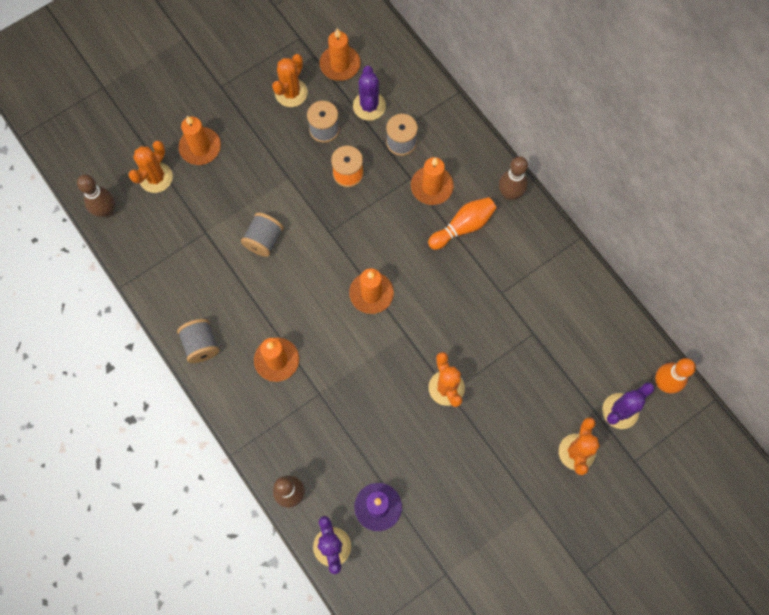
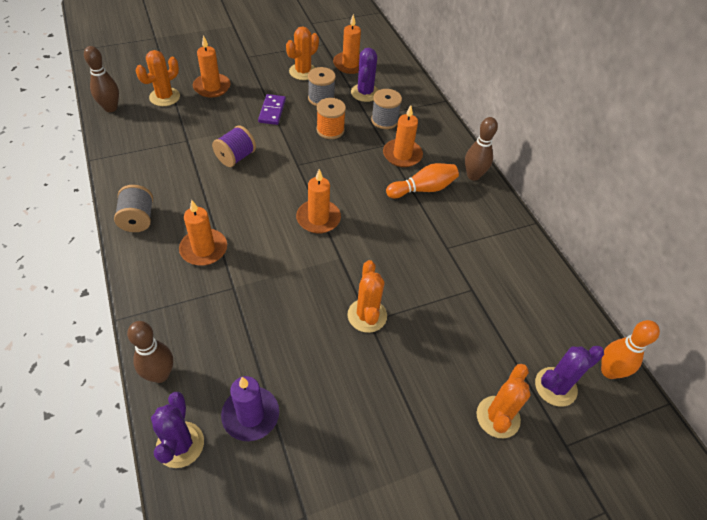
camera: 10 degrees right, 20 degrees down
(264, 240) = (235, 157): grey spool -> purple spool
(278, 164) = (272, 111): none -> purple domino

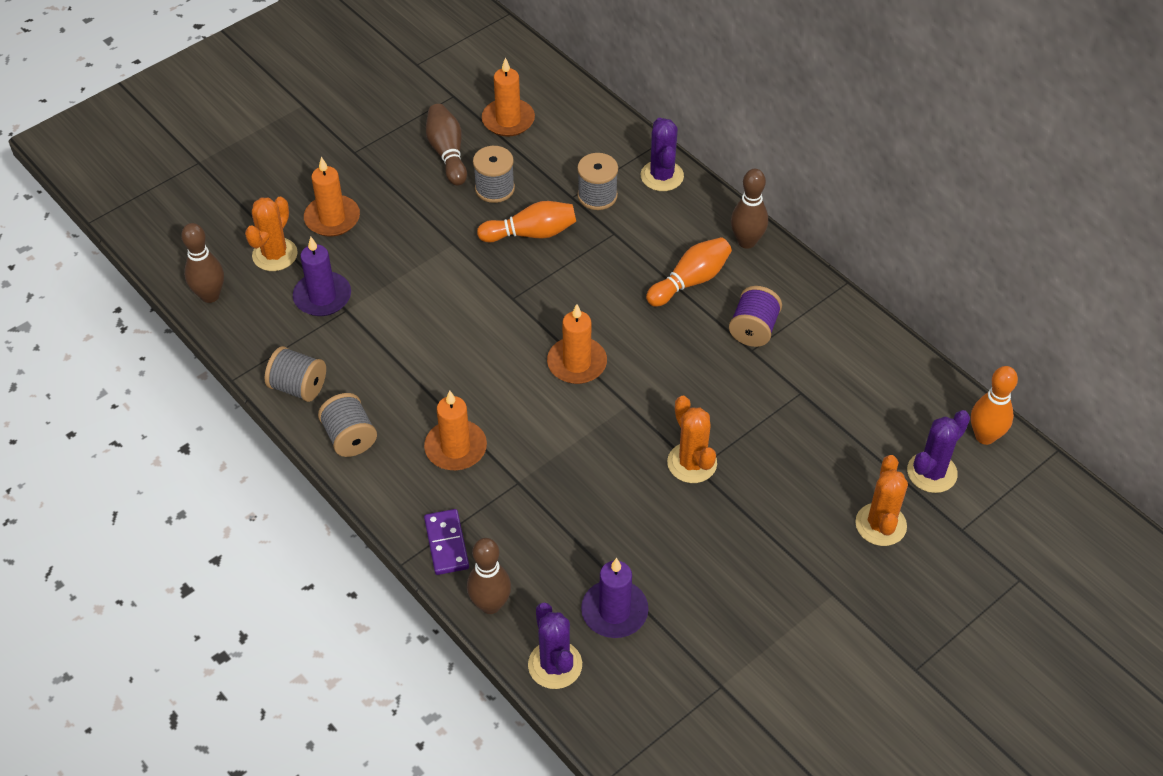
camera: 15 degrees left, 0 degrees up
(126, 177) = (298, 387): none -> grey spool
(177, 128) = (322, 297): none -> purple candle
(235, 157) = (426, 313): purple spool -> purple spool (753, 329)
(272, 111) = (437, 229): purple domino -> purple domino (446, 544)
(303, 72) = (447, 153): orange cactus -> brown bowling pin
(330, 130) = (531, 233): orange spool -> orange bowling pin
(365, 93) = (551, 160): purple cactus -> purple cactus (662, 176)
(402, 155) = (643, 241): orange candle -> none

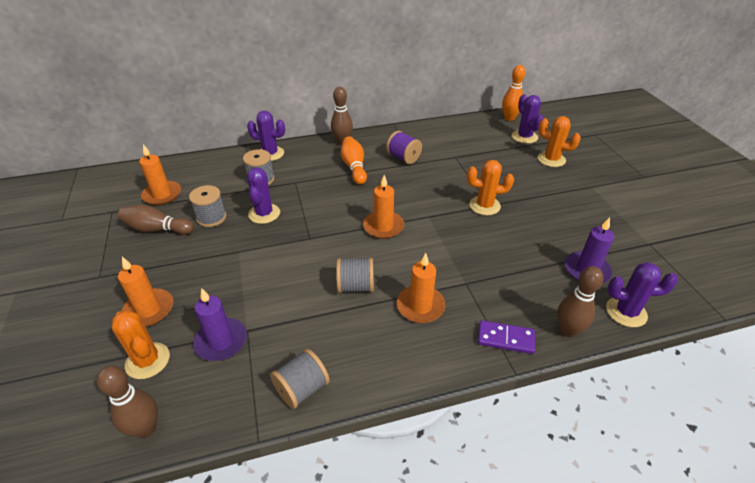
camera: 65 degrees left, 10 degrees down
(350, 437) = (376, 368): grey spool -> grey spool (355, 286)
(531, 233) = (264, 214): orange bowling pin -> purple cactus

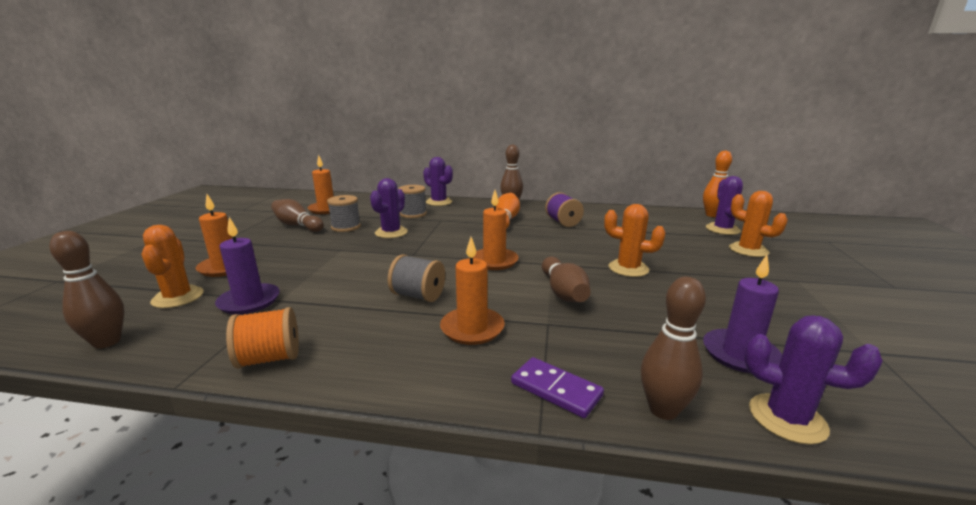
camera: 25 degrees right, 20 degrees down
(302, 389) = (269, 358): grey spool -> orange spool
(456, 247) = (563, 292): none -> brown bowling pin

